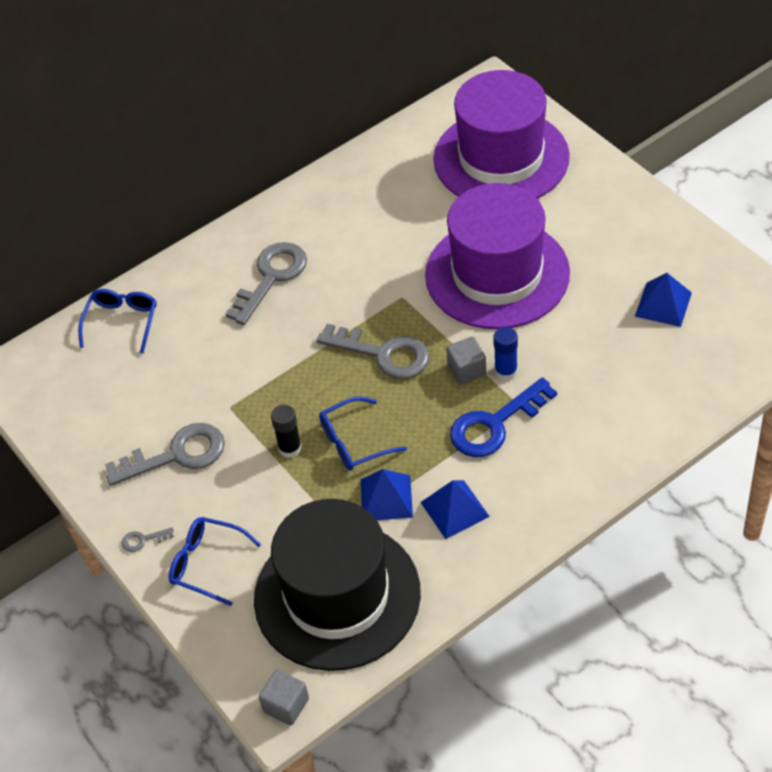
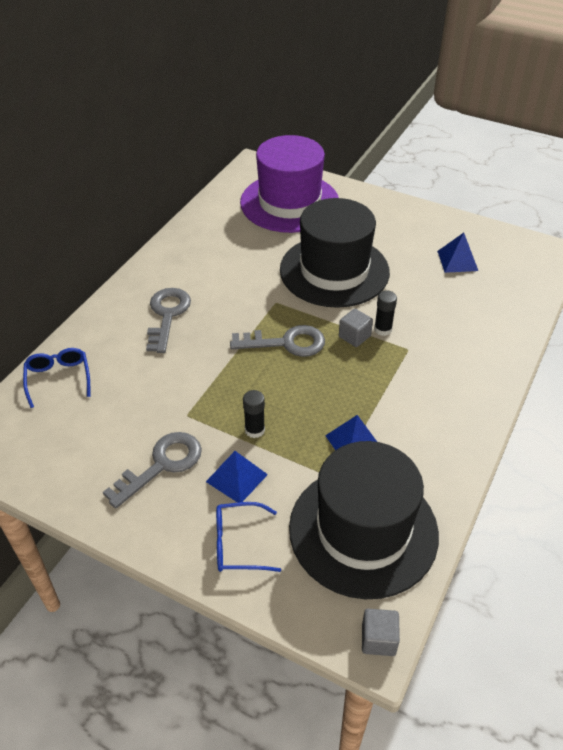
camera: 30 degrees left, 5 degrees down
(143, 540) = (169, 544): grey key -> none
(354, 442) = (303, 410): blue glasses -> none
(455, 509) = (410, 433): blue pyramid -> blue pyramid (237, 478)
(495, 424) = (399, 366): blue key -> none
(497, 274) = (334, 271): purple hat -> black hat
(506, 371) = (383, 329): blue glue stick -> black glue stick

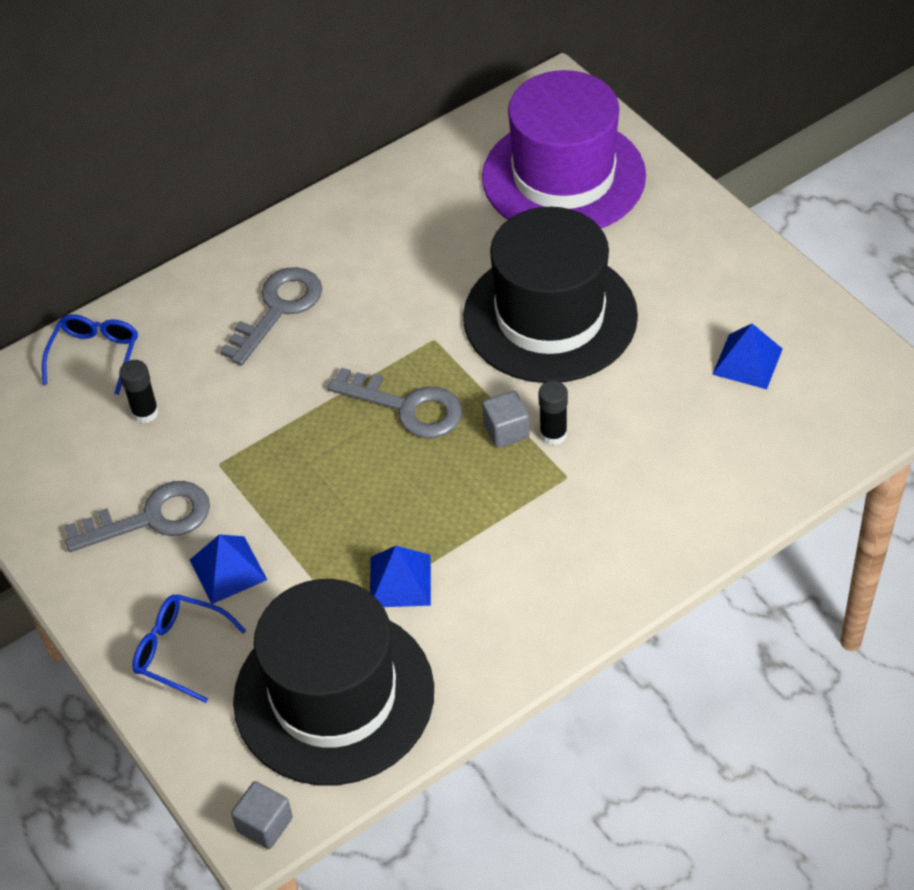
camera: 30 degrees right, 5 degrees up
(254, 430) = (288, 516): black glue stick -> black glue stick (145, 412)

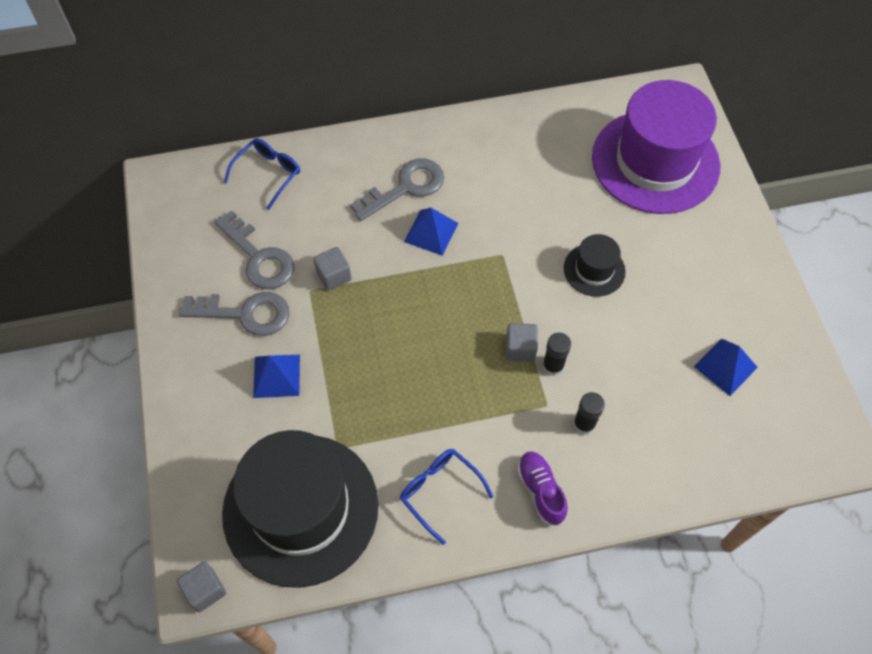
camera: 20 degrees right, 10 degrees up
(145, 412) = (280, 230): black glue stick -> black glue stick (584, 424)
(180, 651) = (215, 425): blue glasses -> blue glasses (439, 491)
(240, 437) = (334, 276): none -> grey cube
(400, 581) = (389, 437): blue pyramid -> blue pyramid (431, 232)
(407, 407) = (459, 300): grey key -> grey key (259, 257)
(550, 316) = (594, 270): black hat -> black hat, size x0.45
(604, 566) = (540, 491): none -> purple shoe

